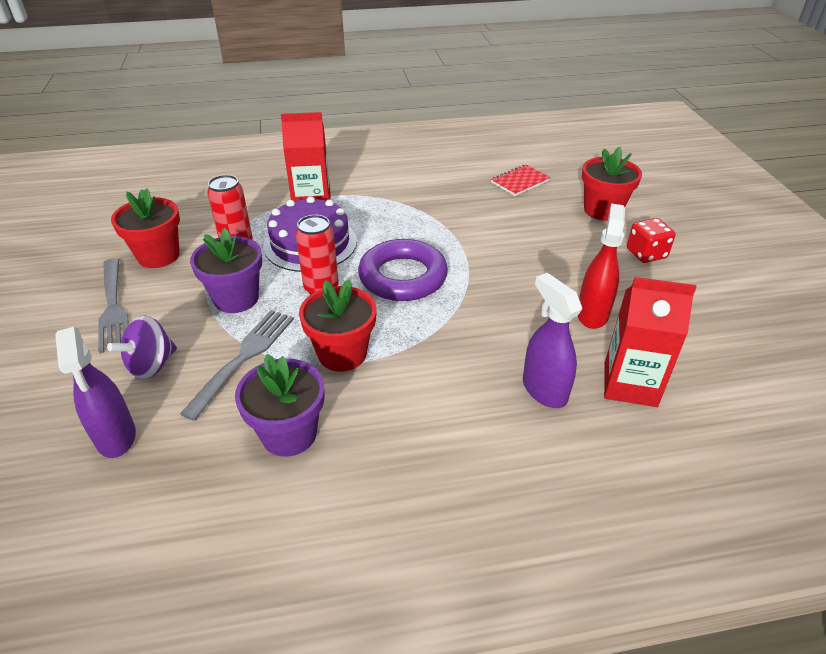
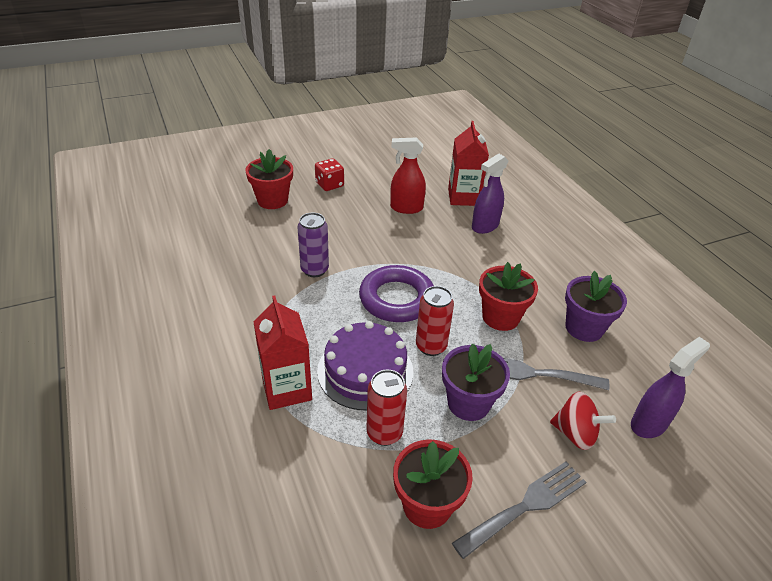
camera: 105 degrees left, 0 degrees up
(151, 365) = (575, 433): purple spinning top -> red spinning top
(466, 228) = (314, 270): none -> purple can
(520, 182) = (227, 243): red notebook -> none

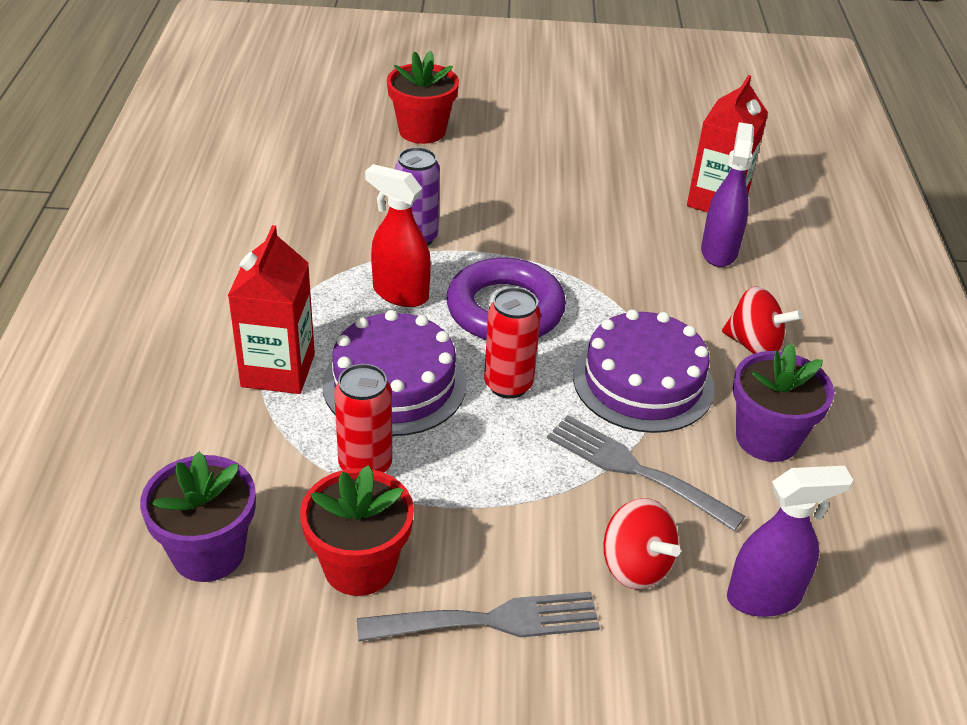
camera: 25 degrees right, 0 degrees up
(329, 185) = (519, 130): red dice -> none
(406, 208) = (612, 192): red spray bottle -> red spray bottle (400, 293)
(468, 403) = (507, 472): purple flower pot -> purple flower pot (208, 553)
(485, 226) = (719, 251): purple spray bottle -> purple spray bottle turned 120 degrees clockwise
(500, 317) = (643, 382): red flower pot -> purple cake
(539, 275) = (754, 345): none -> red spinning top

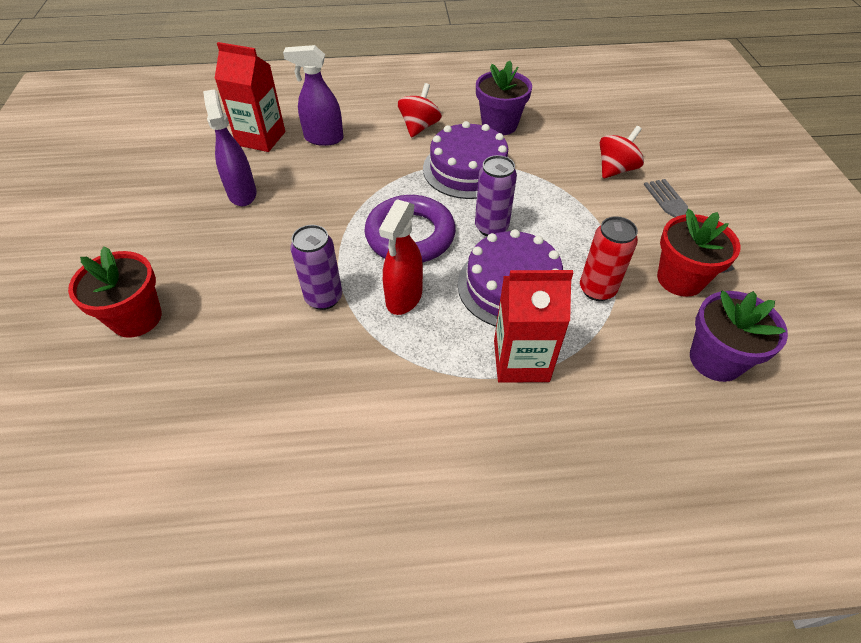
camera: 95 degrees left, 10 degrees up
(508, 385) = (491, 227): red can -> purple can
(634, 470) = (545, 171): grey fork -> none
(764, 597) = (611, 129): purple spray bottle -> purple spray bottle (242, 193)

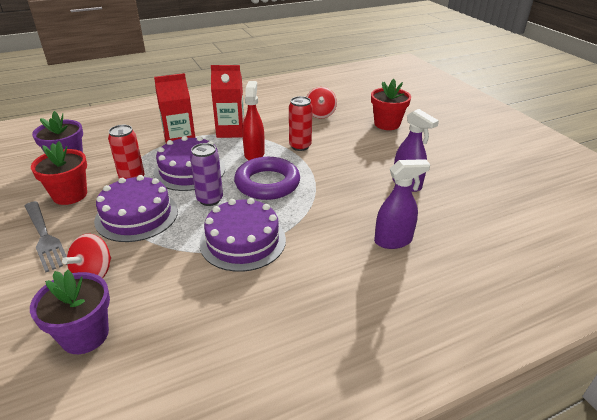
camera: 160 degrees right, 15 degrees down
(261, 138) = (447, 228): red carton -> red carton (230, 131)
(324, 298) = (300, 146): purple can -> red can
(419, 127) = (311, 277): red spinning top -> red spinning top (320, 114)
(499, 125) = (223, 302): purple flower pot -> purple flower pot (85, 335)
(582, 225) = (137, 215): none -> purple cake

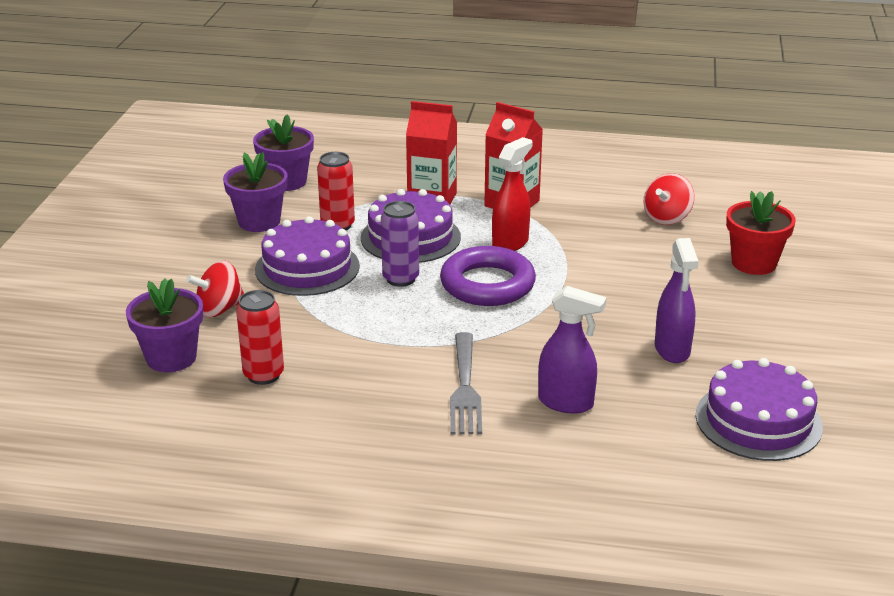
camera: 35 degrees right, 5 degrees down
(45, 237) = (203, 258): grey fork -> grey fork (465, 388)
(70, 195) = (259, 221): red flower pot -> purple flower pot
(243, 241) = (392, 335): purple cake -> purple cake (758, 421)
(300, 146) = (583, 253): red can -> red can (263, 375)

